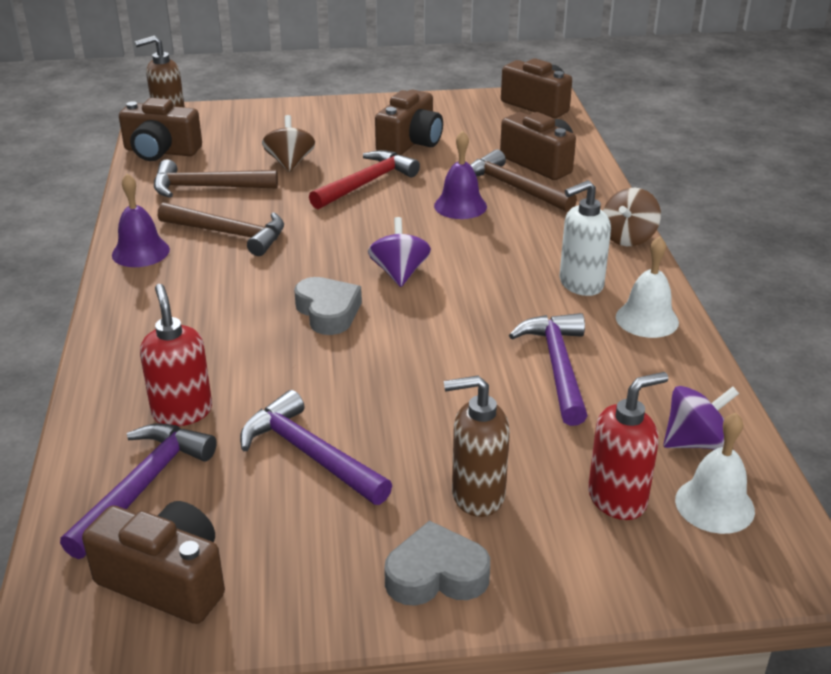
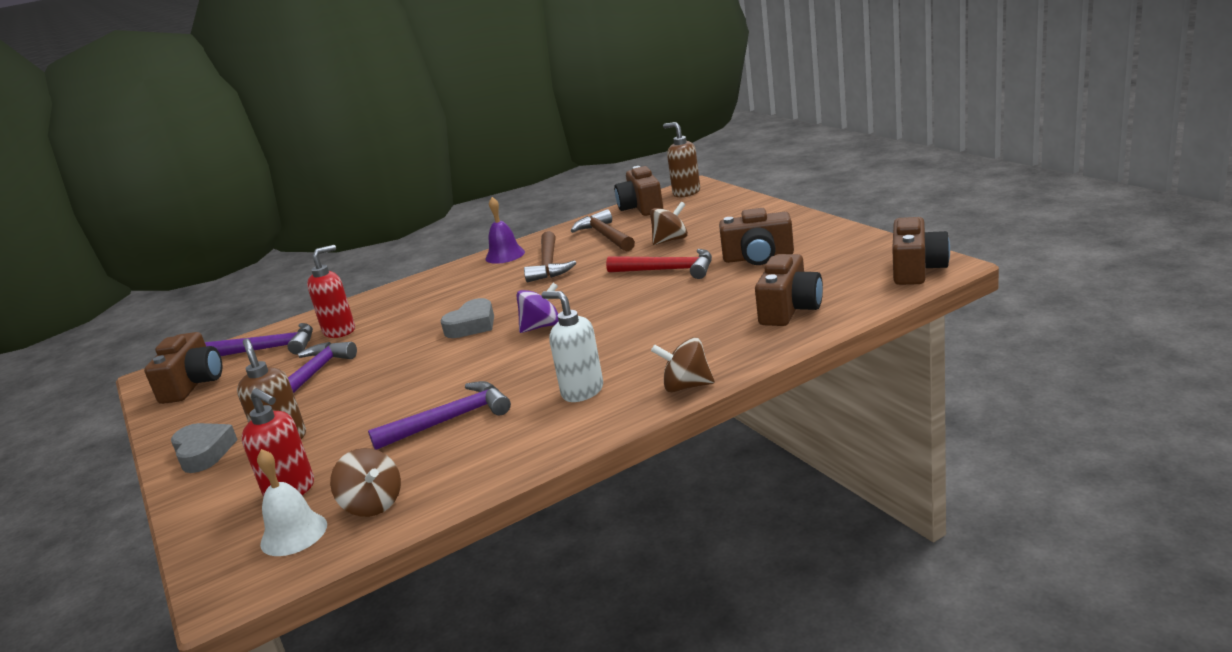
camera: 70 degrees right, 10 degrees down
(460, 206) = (668, 309): purple bell -> none
(513, 187) = (726, 315): brown hammer -> none
(647, 319) = (546, 434): white bell -> none
(695, 442) = (373, 504): purple spinning top -> brown spinning top

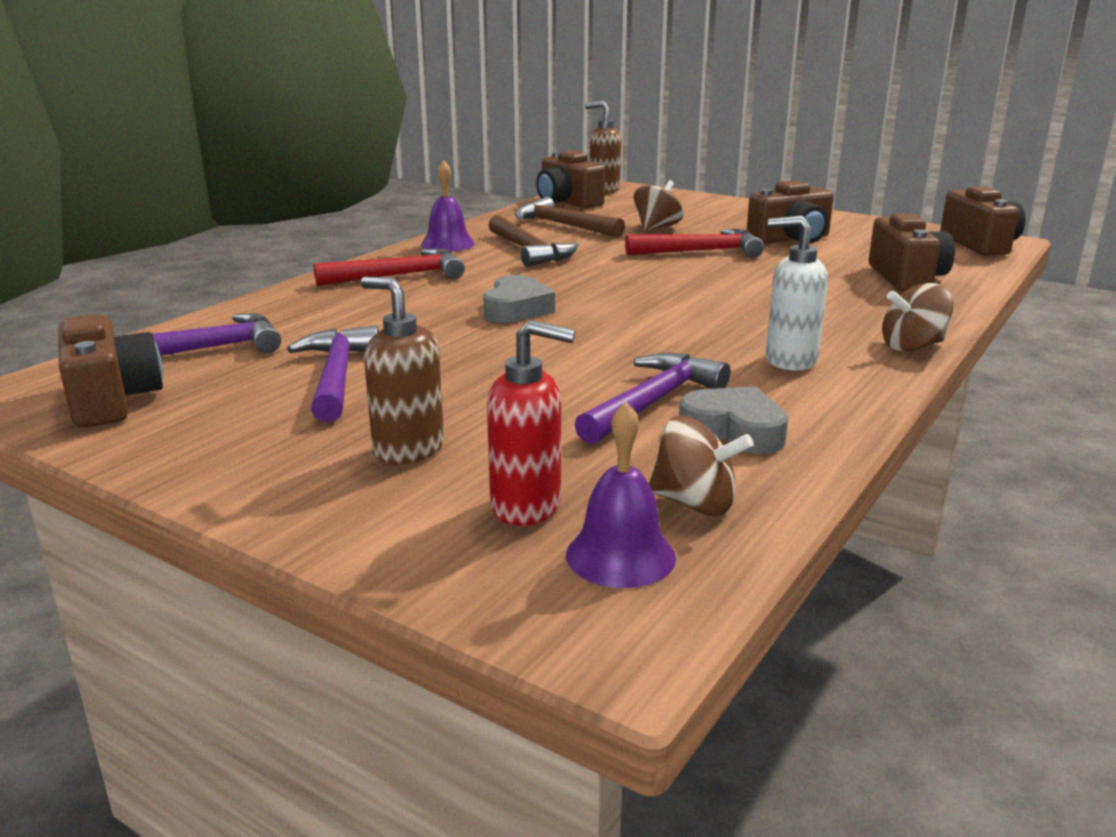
camera: 30 degrees left, 0 degrees up
(204, 453) = (275, 479): grey heart -> grey heart (734, 431)
(294, 534) = (620, 555): white bell -> purple bell
(340, 331) = (303, 325): red soap dispenser -> none
(440, 288) = (399, 276): none -> red hammer
(541, 326) = (622, 305): purple spinning top -> none

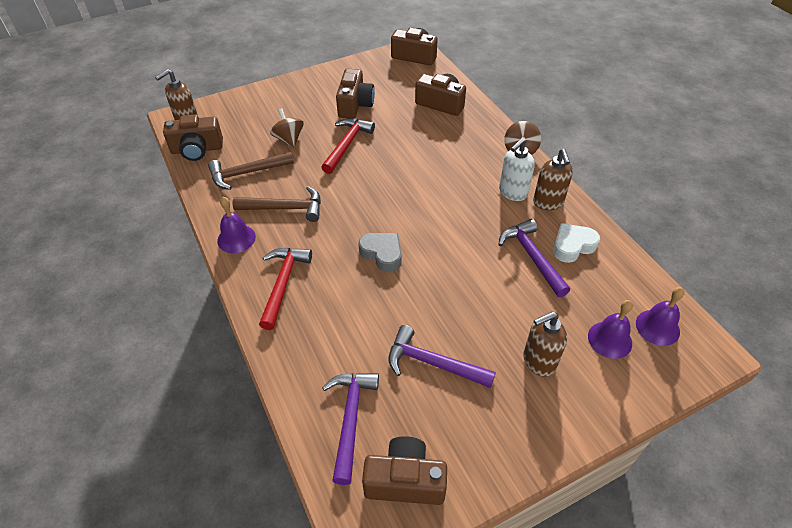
camera: 60 degrees left, 25 degrees up
(527, 506) = (610, 339): red soap dispenser -> purple bell
(694, 503) = (627, 288): brown spinning top -> none
(734, 431) = (572, 246): grey heart -> white heart
(816, 391) = (548, 202): none -> brown soap dispenser

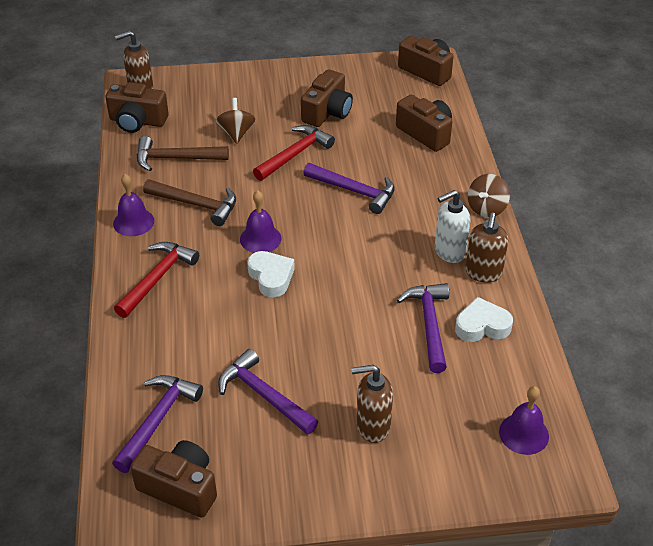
camera: 20 degrees right, 5 degrees down
(382, 254) = (271, 277): grey heart -> white heart
(411, 163) = (354, 191): none -> purple hammer
(610, 339) = (462, 429): purple bell -> purple bell (260, 238)

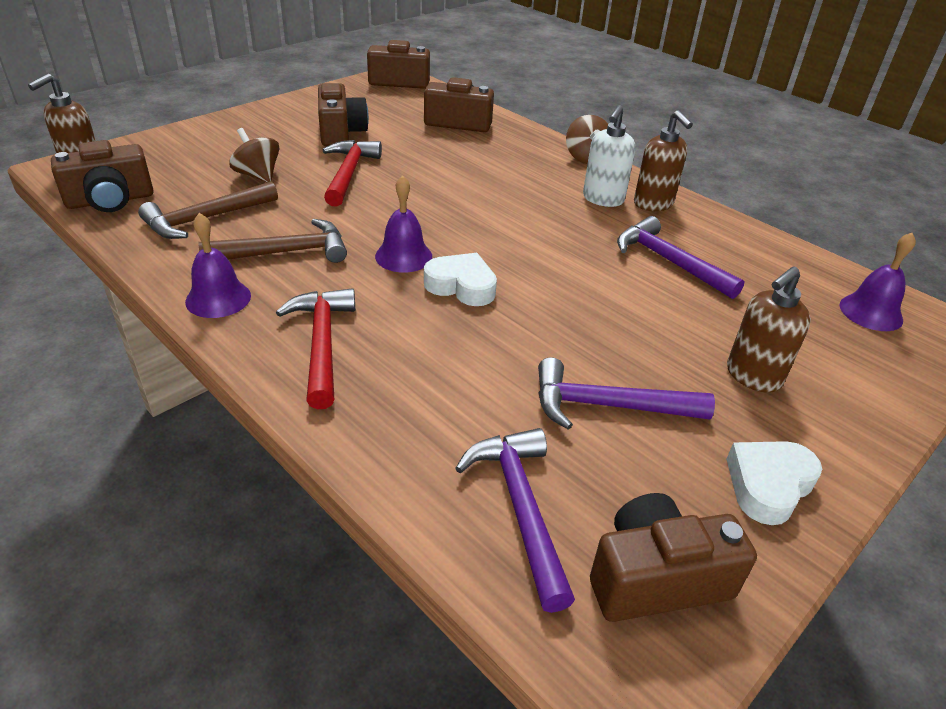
camera: 40 degrees left, 5 degrees down
(354, 191) = (451, 183): purple hammer -> none
(482, 326) = (712, 243): white heart -> white heart (768, 485)

